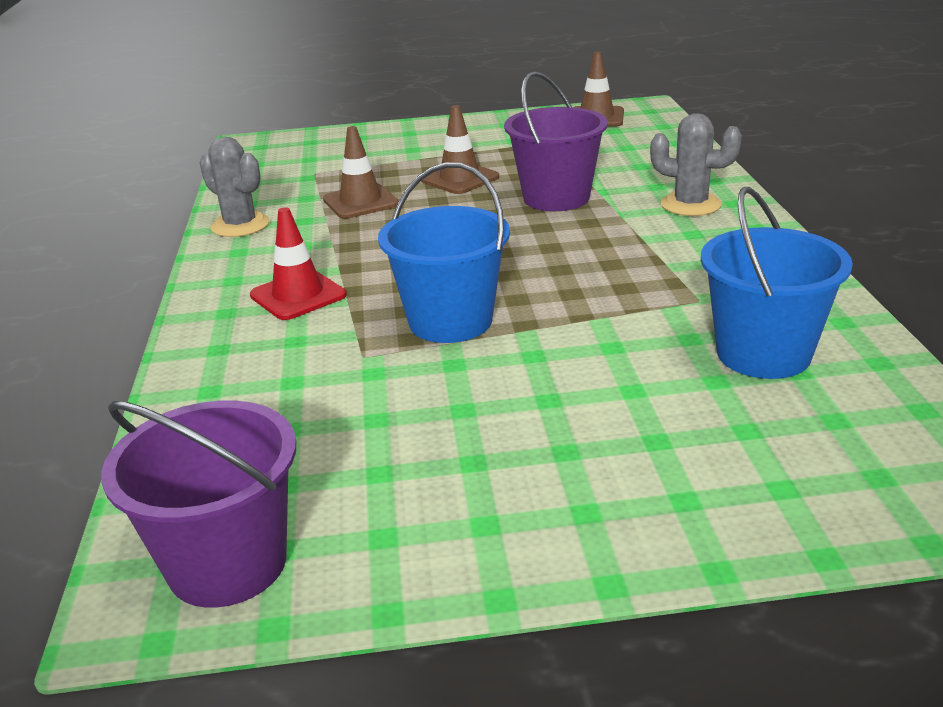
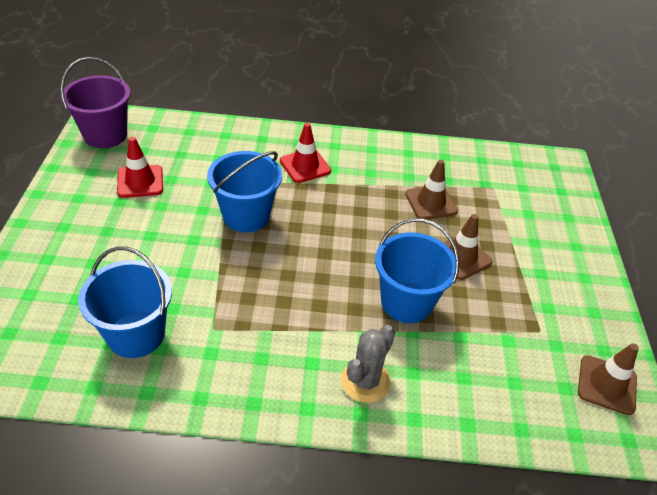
camera: 95 degrees right, 15 degrees up
(240, 225) = (409, 151): grey cactus -> none
(398, 454) = (140, 181): none -> red traffic cone
(556, 198) = (406, 302): purple bucket -> blue bucket

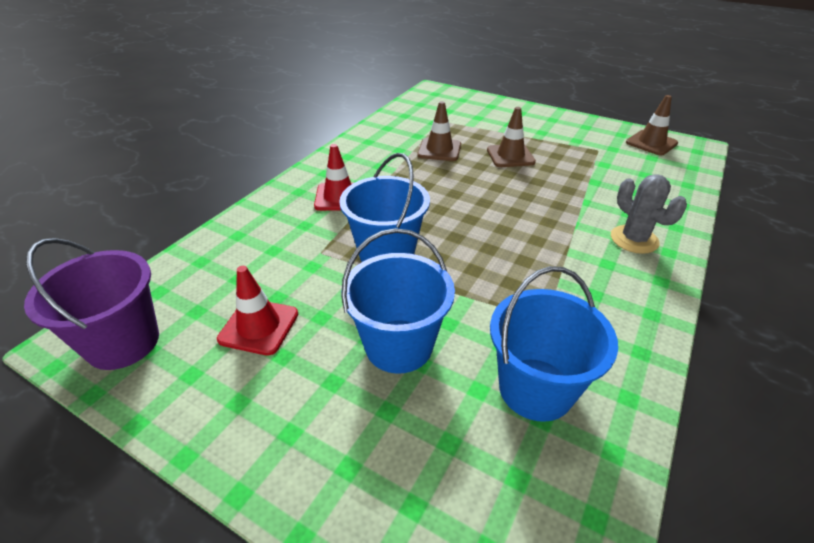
camera: 60 degrees left, 5 degrees down
(406, 302) = (550, 194): blue bucket -> blue bucket (399, 346)

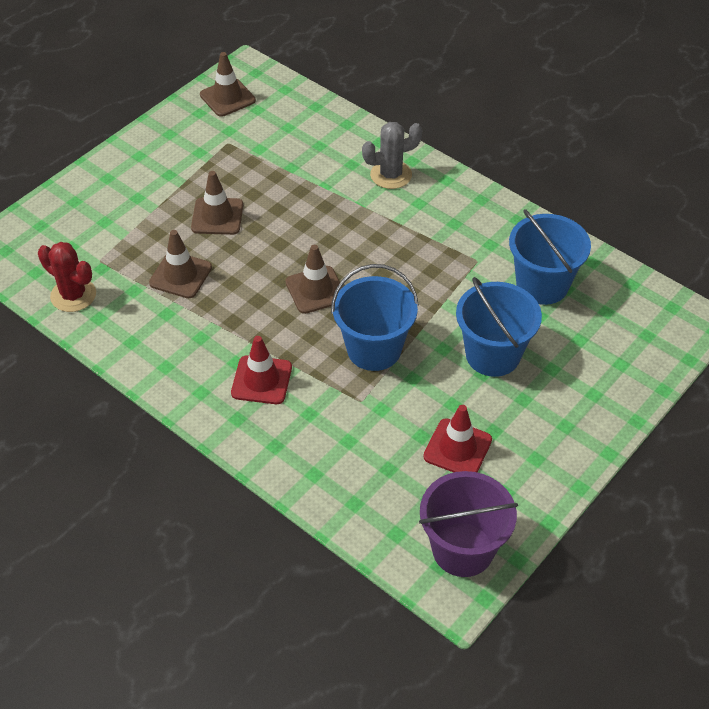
camera: 80 degrees left, 10 degrees up
(404, 117) = (73, 295): none -> red cactus
(450, 211) = (315, 290): none -> brown traffic cone

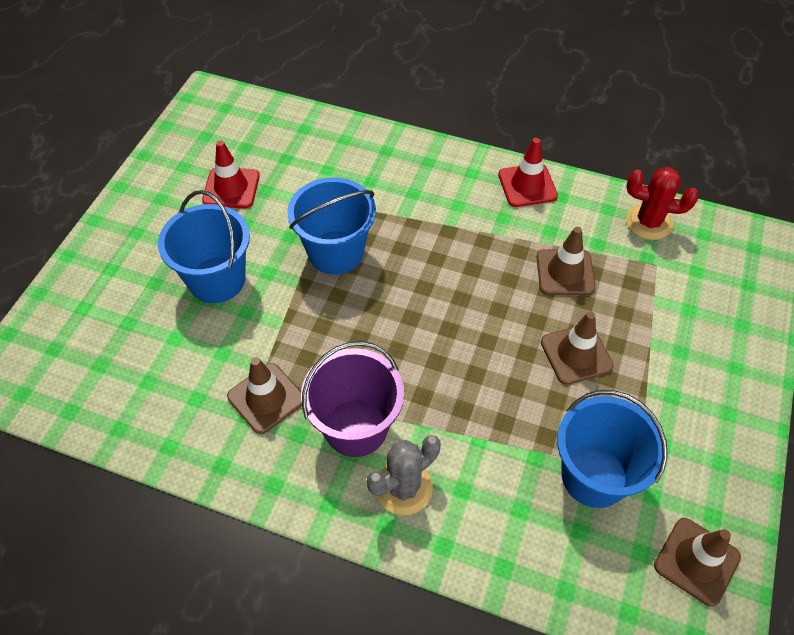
camera: 160 degrees right, 5 degrees up
(261, 380) = (425, 196): red traffic cone -> red traffic cone (527, 185)
(315, 290) = (421, 297): brown traffic cone -> brown traffic cone (266, 398)
(462, 549) = (210, 121): purple bucket -> purple bucket (356, 427)
(542, 285) = (176, 377): blue bucket -> blue bucket (594, 476)

